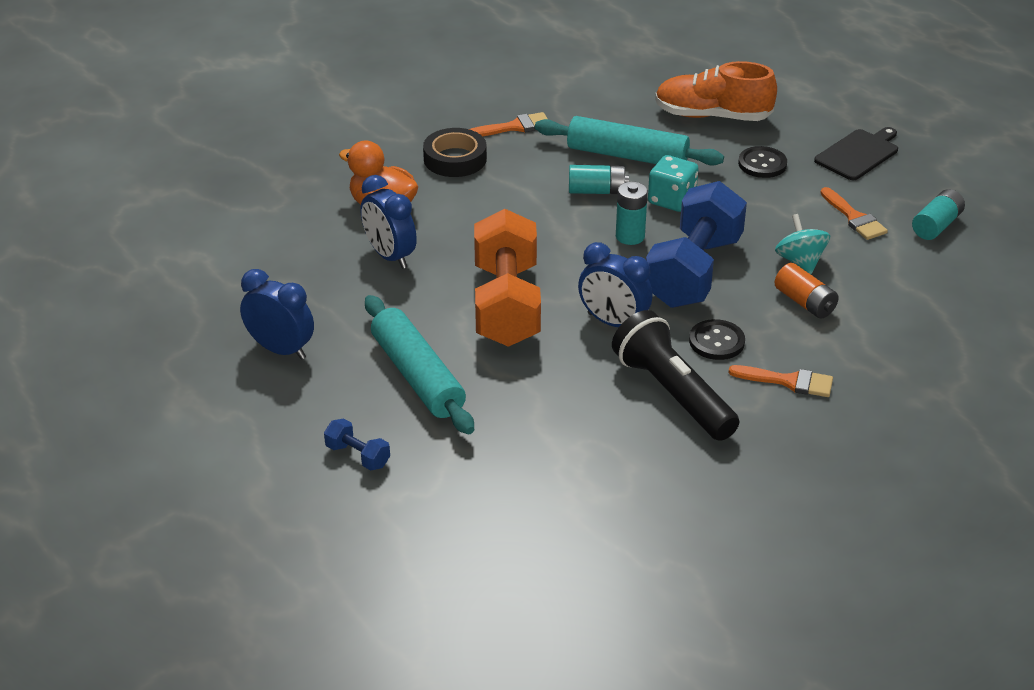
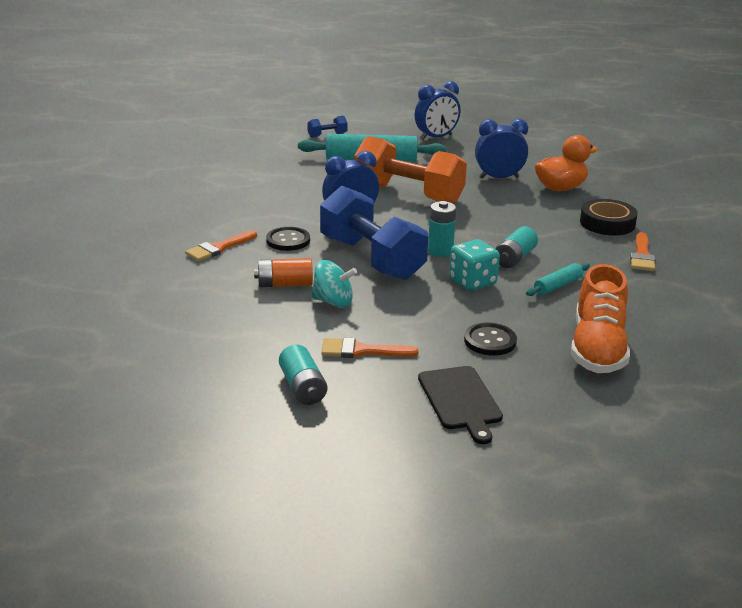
camera: 120 degrees right, 10 degrees down
(627, 155) = (558, 286): turquoise rolling pin -> turquoise rolling pin, size x0.50
(673, 394) = (261, 213): black flashlight -> none
(712, 116) = (597, 348): orange shoe -> orange shoe turned 150 degrees clockwise

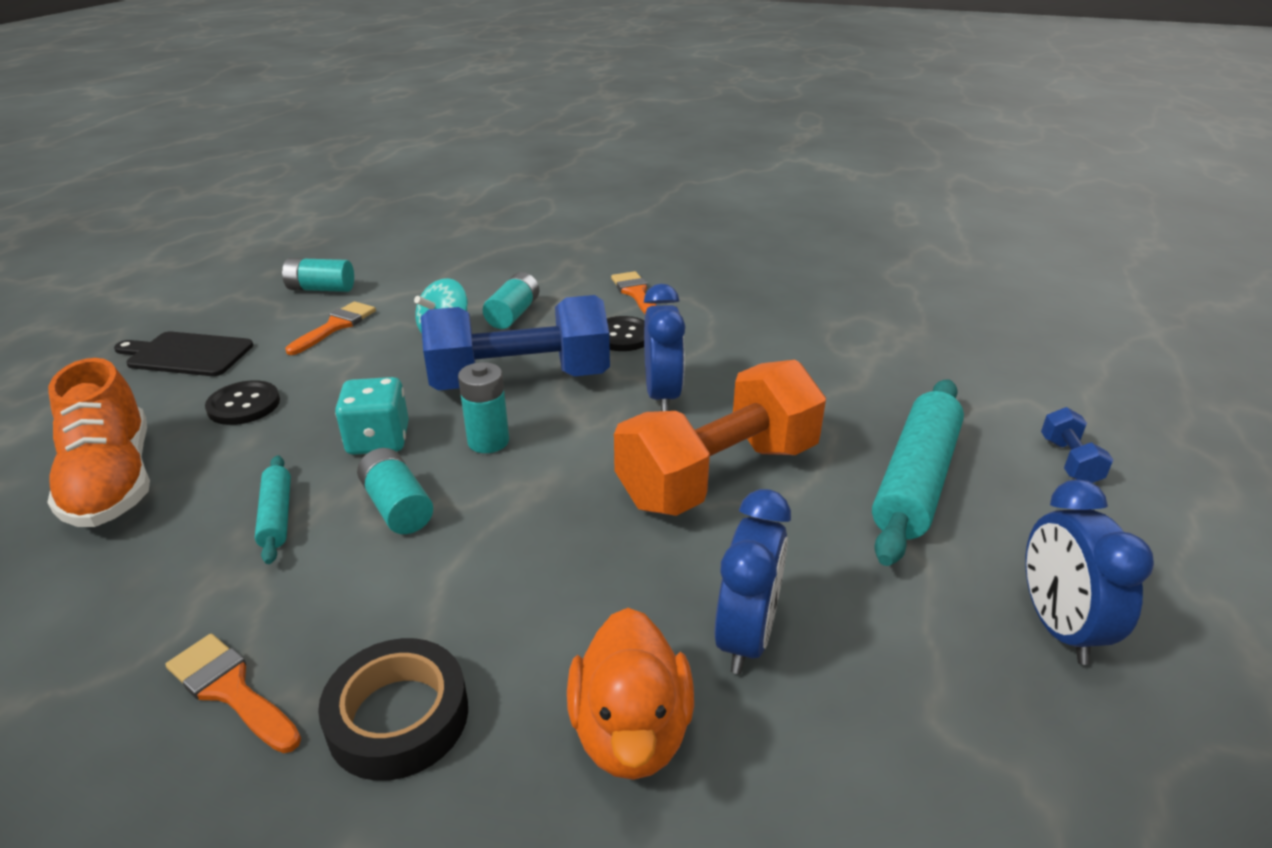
camera: 115 degrees right, 5 degrees up
(285, 284) = (513, 314): orange battery -> turquoise battery
(597, 348) = (113, 481): orange shoe -> orange shoe turned 150 degrees counterclockwise

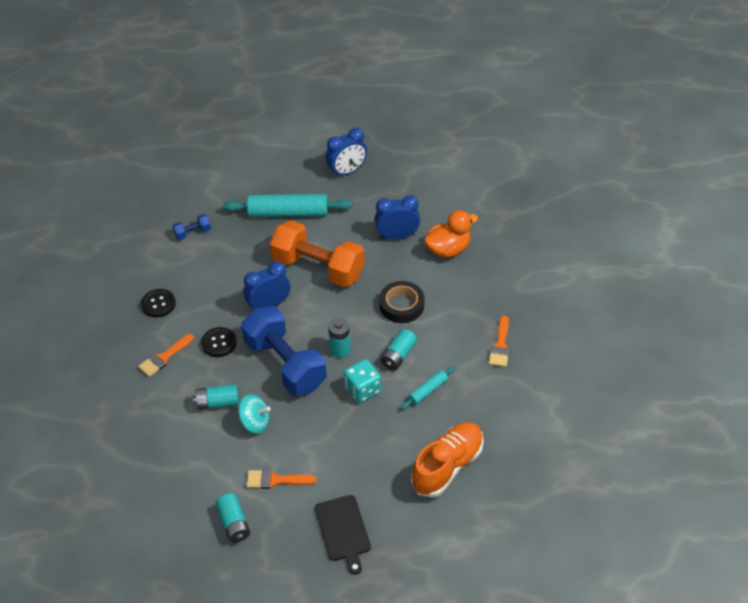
camera: 115 degrees left, 15 degrees up
(244, 405) = (369, 463): black button -> black button (158, 304)
(398, 717) = (479, 300): black tape -> black tape (401, 305)
(1069, 461) = (249, 174): blue dumbbell -> blue dumbbell (192, 233)

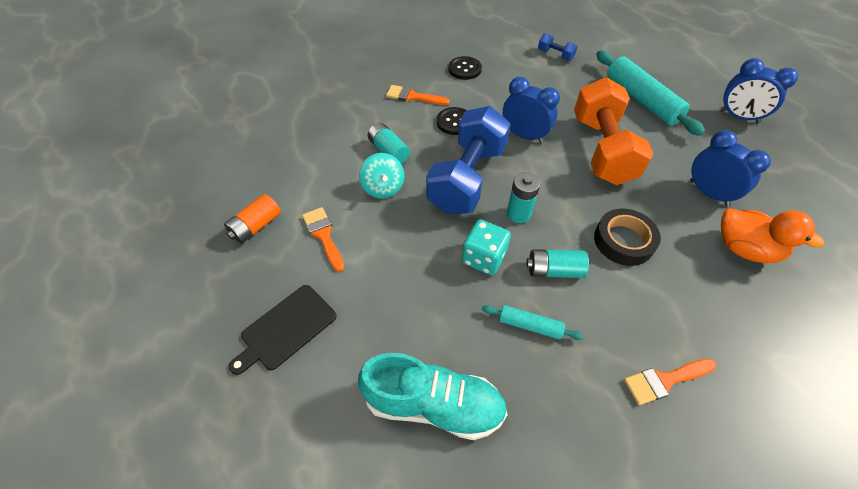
camera: 60 degrees right, 5 degrees up
(234, 523) = (256, 226): turquoise battery -> orange battery
(447, 466) = (433, 404): orange shoe -> turquoise shoe

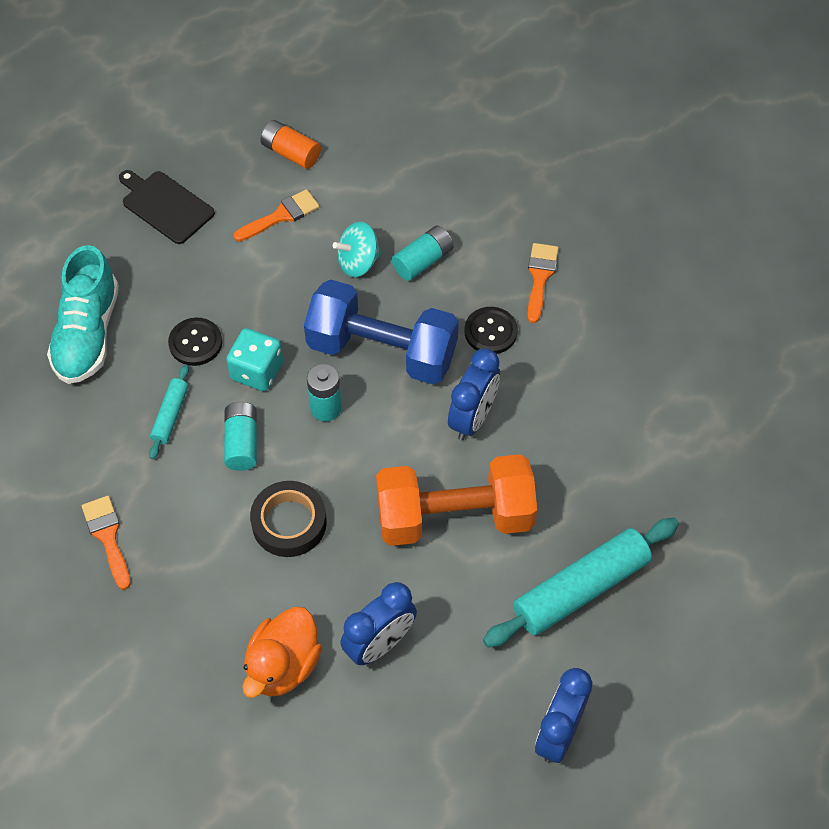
camera: 85 degrees right, 5 degrees up
(464, 69) = (619, 339): black button -> black button (195, 343)
(555, 55) = (685, 470): blue dumbbell -> none

